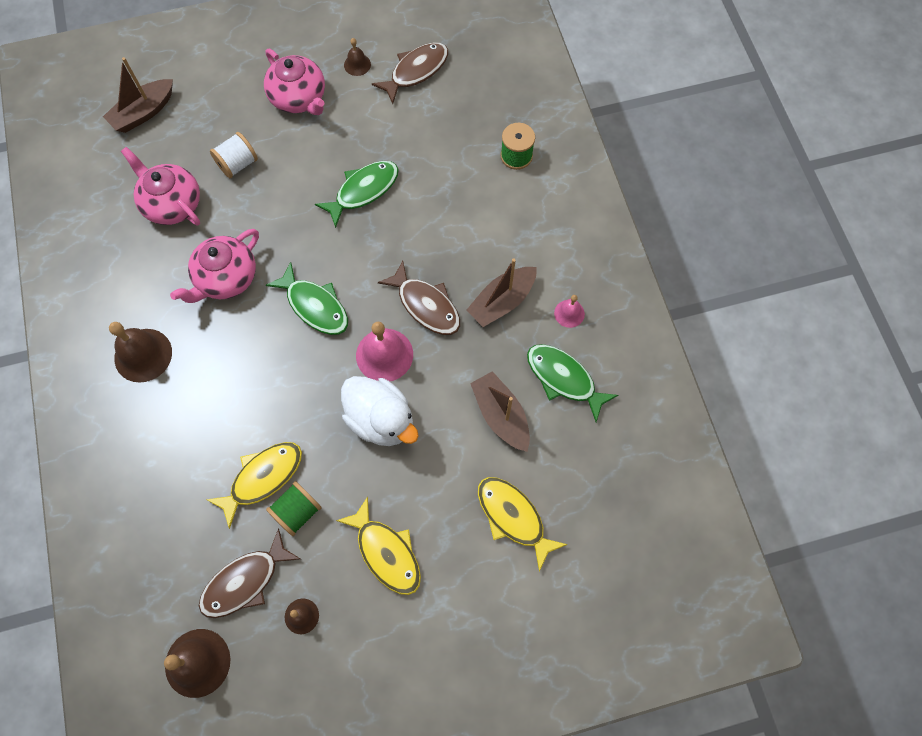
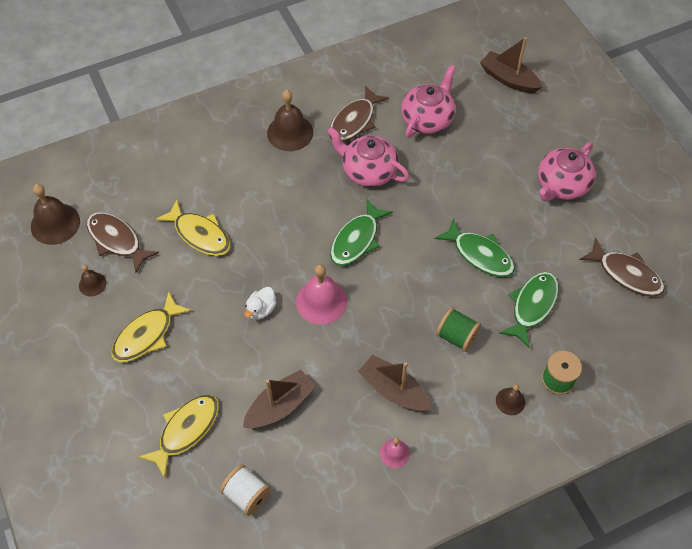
camera: 80 degrees right, 10 degrees down
(238, 164) = (479, 155): white spool -> white spool (247, 495)
(297, 511) = (175, 264): green spool -> green spool (456, 336)
(357, 64) = (615, 223): brown bell -> brown bell (510, 401)
(381, 420) = (261, 310): white duck -> white duck, size x0.51
(426, 305) = (376, 326): brown fish -> brown fish (354, 121)
(564, 379) = (325, 457): green fish -> green fish (532, 306)

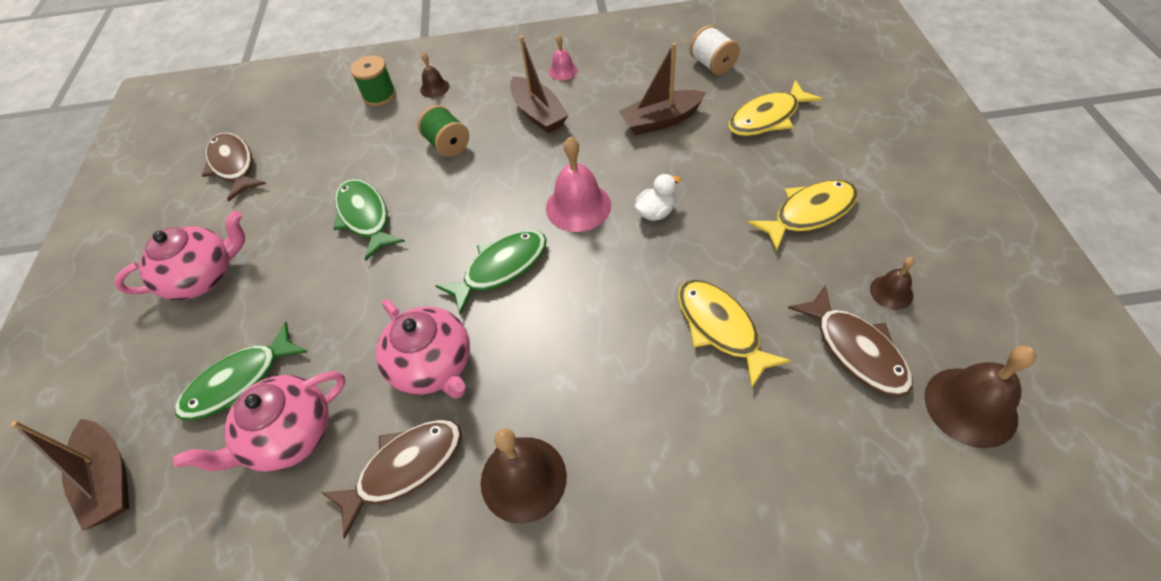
camera: 155 degrees left, 5 degrees down
(532, 306) = (352, 156): green fish -> green fish (239, 382)

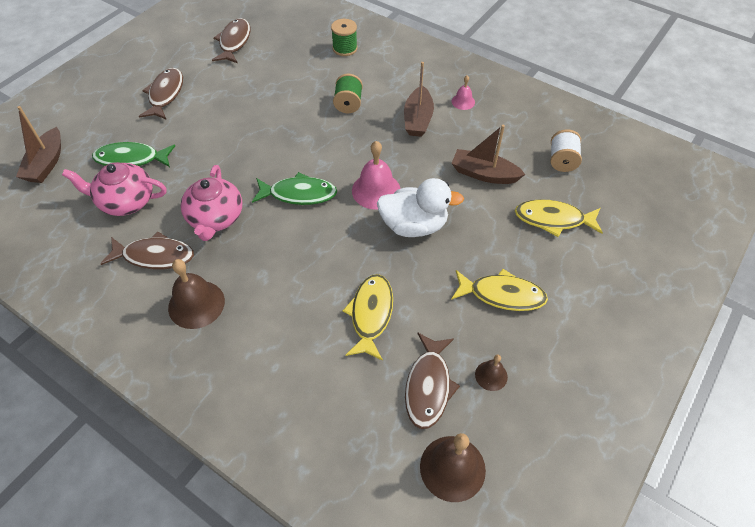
camera: 35 degrees right, 0 degrees up
(203, 277) = (165, 94): pink teapot -> brown fish
(365, 217) = (265, 116): green fish -> none
(434, 88) = (378, 63): brown bell -> none
(655, 212) = (414, 225): white duck -> white duck, size x1.97

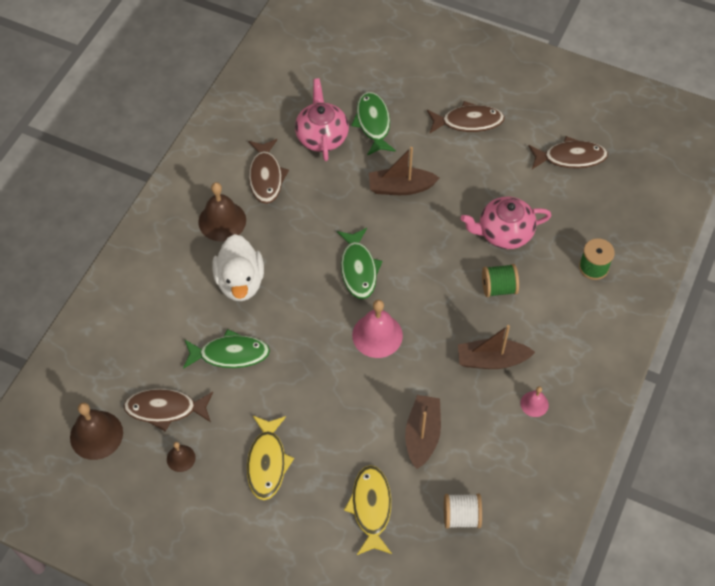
camera: 80 degrees right, 5 degrees up
(46, 164) = (354, 63): brown boat -> brown boat (401, 187)
(215, 218) = (315, 209): pink teapot -> pink teapot (504, 233)
(371, 314) = (230, 354): yellow fish -> green fish
(414, 225) = (338, 375): white duck -> white duck (240, 282)

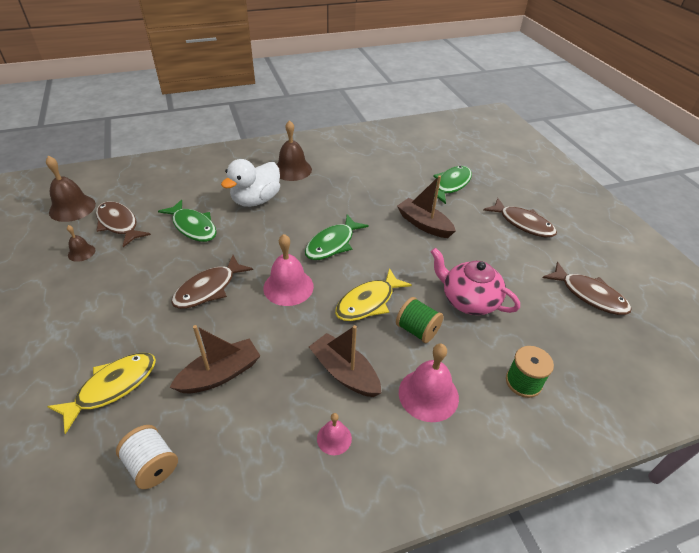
camera: 45 degrees right, 15 degrees down
(266, 176) = (347, 168): brown fish -> brown fish (208, 289)
(267, 462) = (112, 296): yellow fish -> yellow fish (368, 302)
(322, 136) = (408, 171): pink teapot -> none
(553, 327) = (428, 394): none -> pink bell

